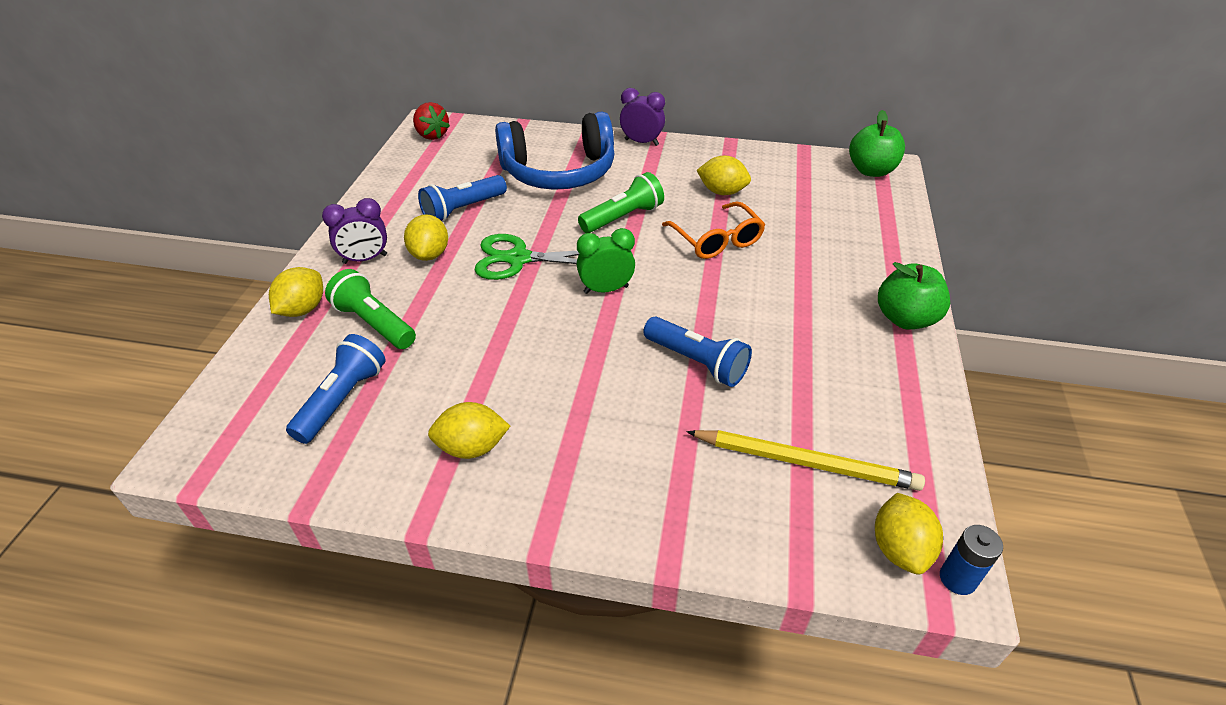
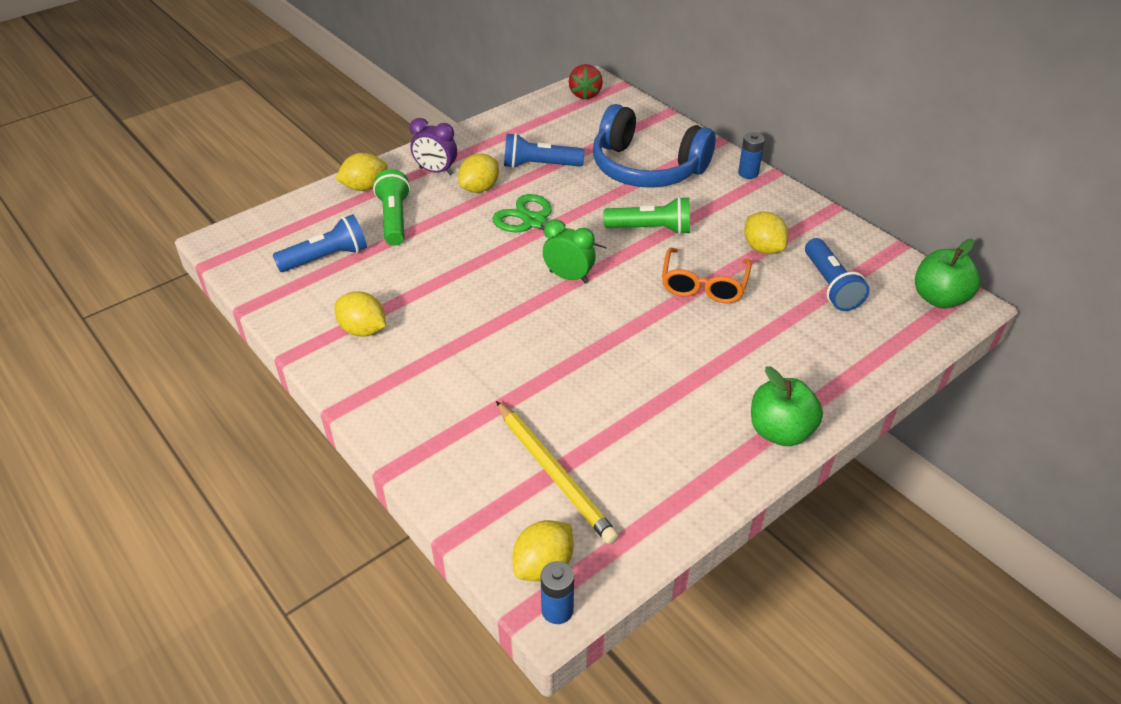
camera: 40 degrees right, 0 degrees up
(641, 142) = (748, 173): purple clock -> blue battery
(697, 362) = (567, 364): blue flashlight -> blue flashlight (830, 286)

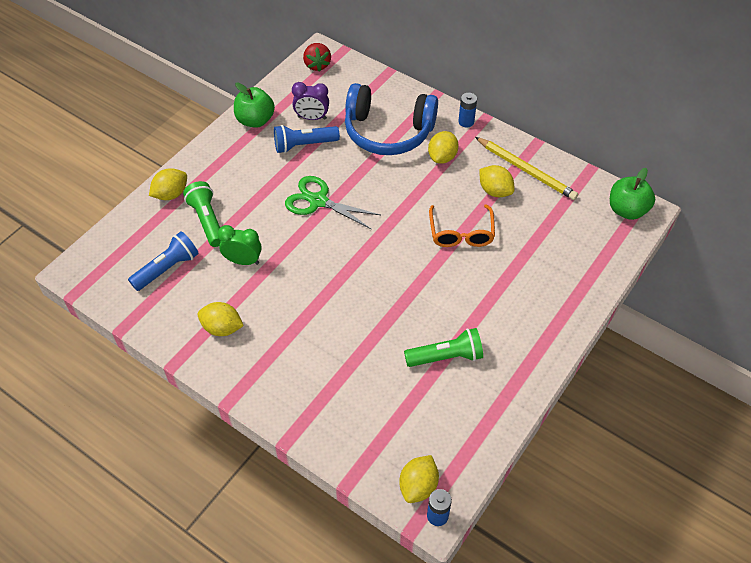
camera: 15 degrees left, 10 degrees up
(436, 171) = (223, 167): purple clock -> purple clock (312, 118)
(480, 188) = (264, 177): yellow lemon -> yellow lemon (442, 157)
(554, 473) = (403, 415): yellow pencil -> yellow pencil (526, 170)
(568, 277) = (360, 247): green clock -> green clock (243, 261)
(651, 229) = (408, 190): green flashlight -> green flashlight (446, 357)
(780, 431) = (545, 345): green apple -> green apple (255, 120)
(830, 286) = (550, 215): blue flashlight -> none

